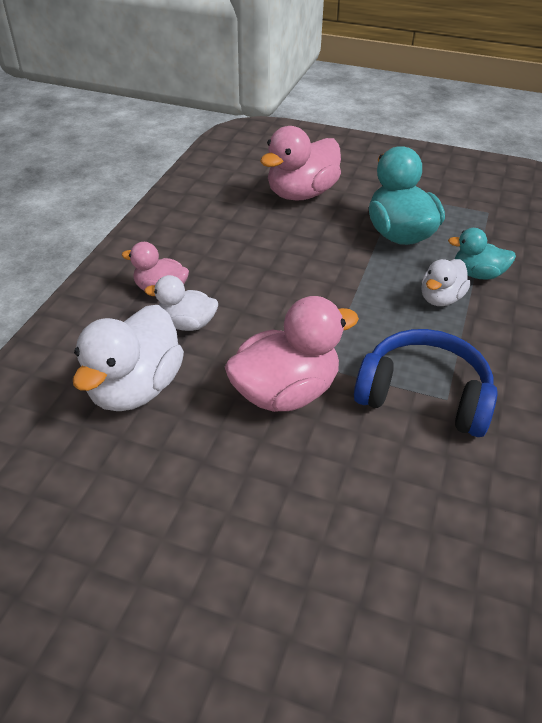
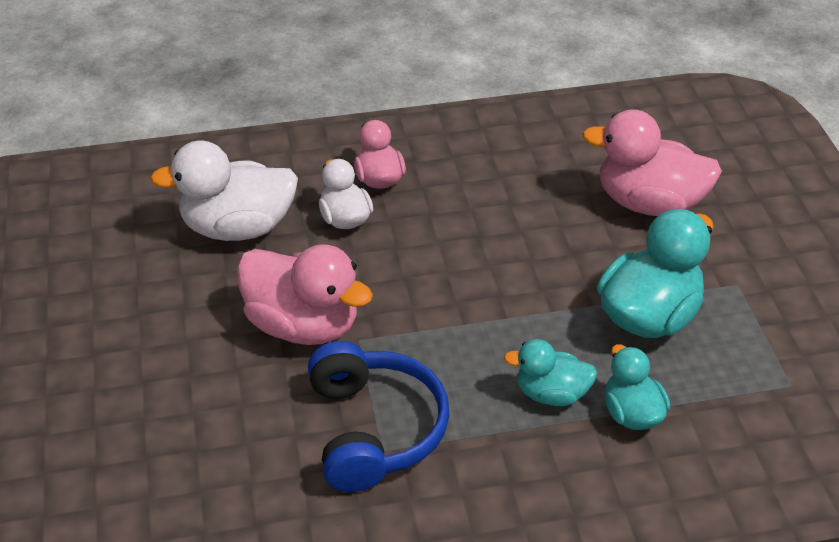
camera: 60 degrees right, 0 degrees up
(440, 298) = (551, 394): white duck -> turquoise duck

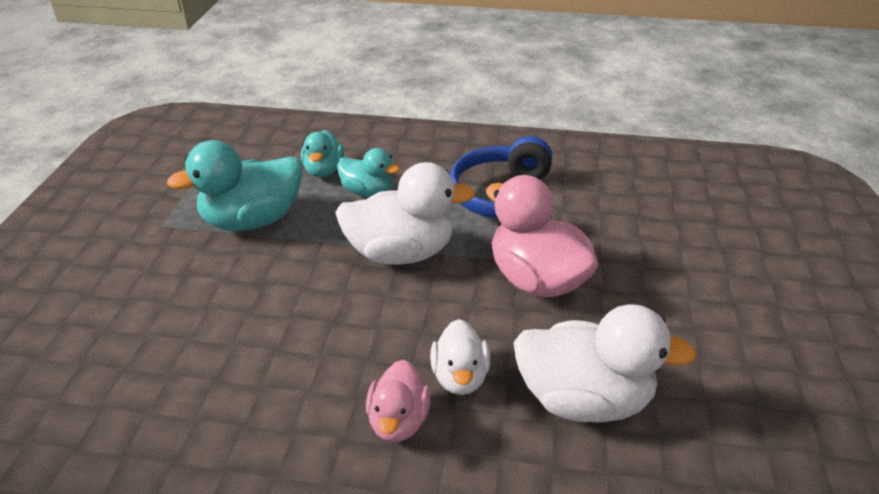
camera: 160 degrees left, 5 degrees down
(459, 319) = (401, 253): none -> white duck
(649, 203) = (148, 310): pink duck -> none

